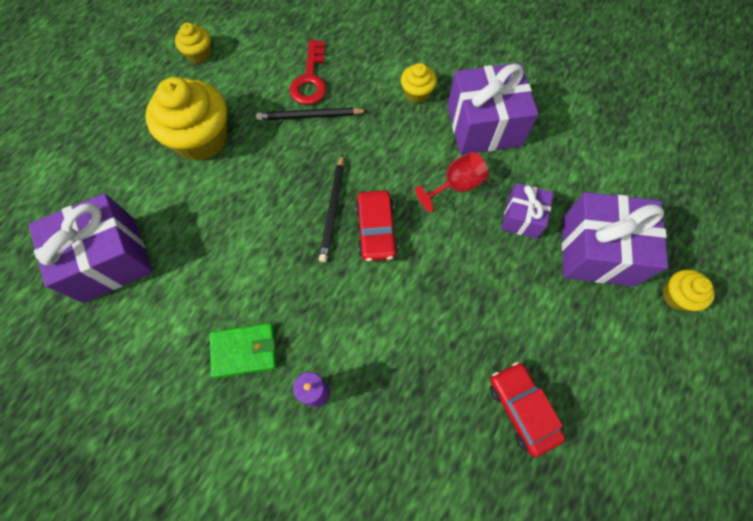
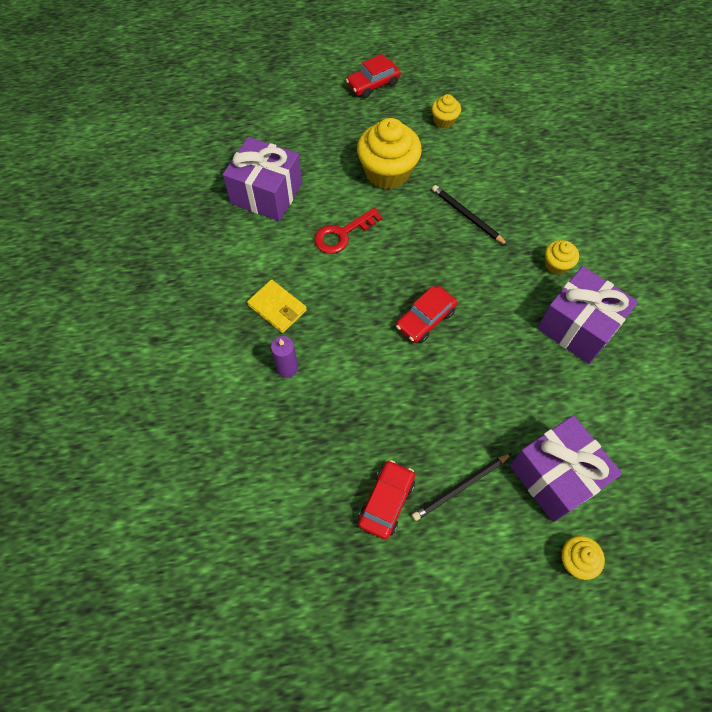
camera: 50 degrees right, 5 degrees down
(97, 73) = (373, 84): none -> red car
(244, 351) = (277, 308): green wallet -> yellow wallet
(310, 79) = (495, 194): red key -> red key (342, 234)
(333, 209) = (414, 282): black pencil -> black pencil (460, 487)
(456, 186) = (509, 343): red goblet -> none
(522, 217) = (529, 405): purple gift -> none

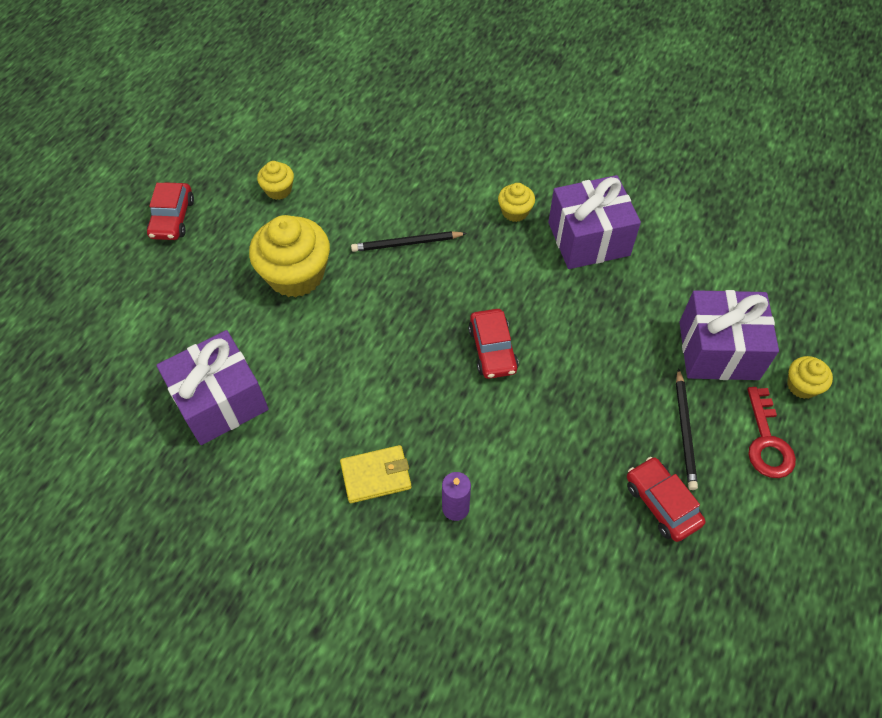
camera: 55 degrees left, 5 degrees down
(342, 234) = (336, 360): red key -> red key (767, 441)

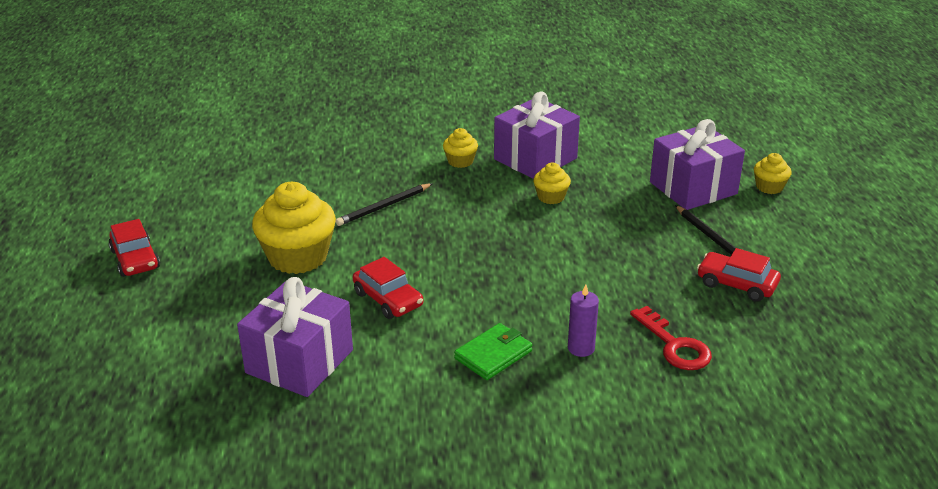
camera: 30 degrees left, 25 degrees down
(278, 190) = (230, 210): yellow cupcake -> yellow cupcake (551, 197)
(376, 475) = (493, 355): yellow wallet -> green wallet
(492, 349) = (519, 245): red car -> red car (388, 299)
(767, 441) = (775, 224): red key -> red key (674, 345)

